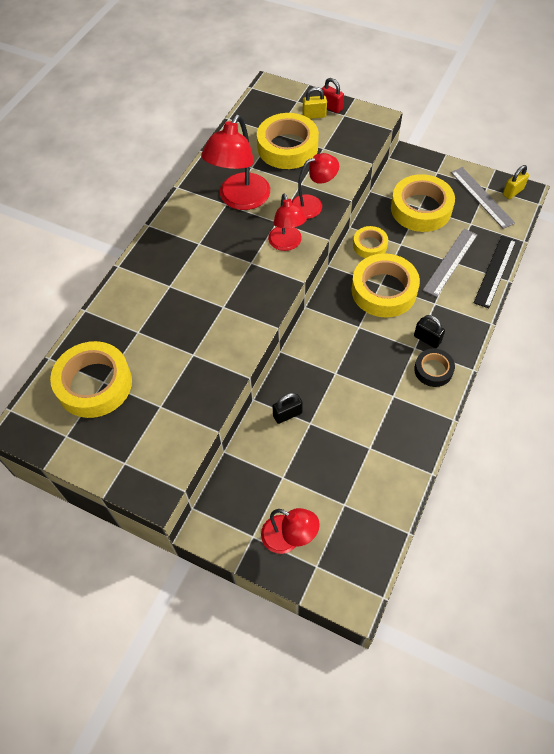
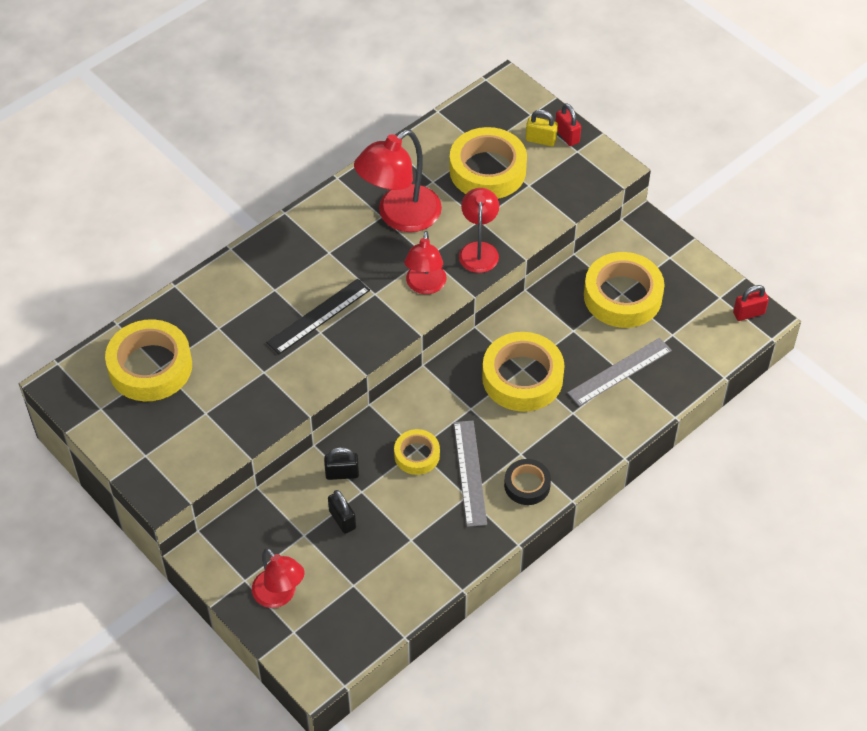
camera: 20 degrees right, 5 degrees down
(313, 205) = (479, 250): red lamp -> red lamp turned 90 degrees counterclockwise
(370, 245) = (536, 319): yellow tape -> yellow tape (417, 455)
(427, 339) = (540, 449): black padlock -> black padlock (342, 519)
(481, 197) = (705, 307): grey ruler -> grey ruler (470, 473)
(495, 271) = (666, 400): black ruler -> black ruler (318, 316)
(513, 192) = (748, 313): yellow padlock -> red padlock

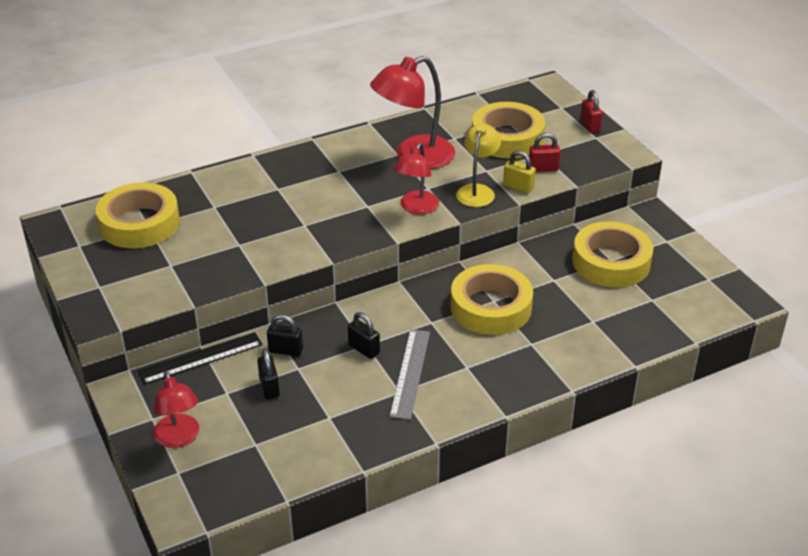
camera: 15 degrees right, 15 degrees down
(318, 316) = (308, 213): black ruler -> black ruler (201, 358)
(417, 455) = (364, 349): yellow tape -> black padlock
(479, 250) = (477, 191): red lamp -> yellow lamp
(527, 485) = (463, 394): black tape -> none
(541, 140) = (564, 125): yellow padlock -> yellow padlock (518, 187)
(619, 372) = (589, 319): grey ruler -> none
(748, 313) = (735, 296): red padlock -> red padlock (543, 168)

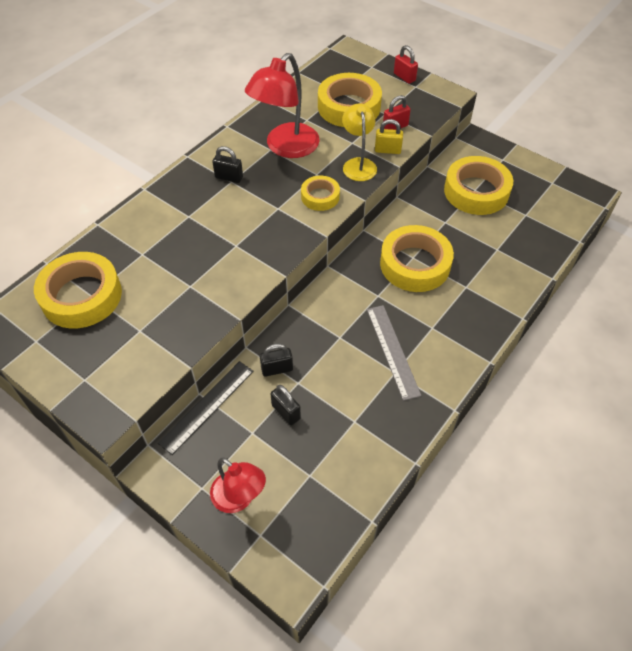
camera: 25 degrees left, 15 degrees up
(364, 349) = (341, 342): black padlock -> black padlock (229, 177)
(416, 208) = (320, 197): red lamp -> yellow tape

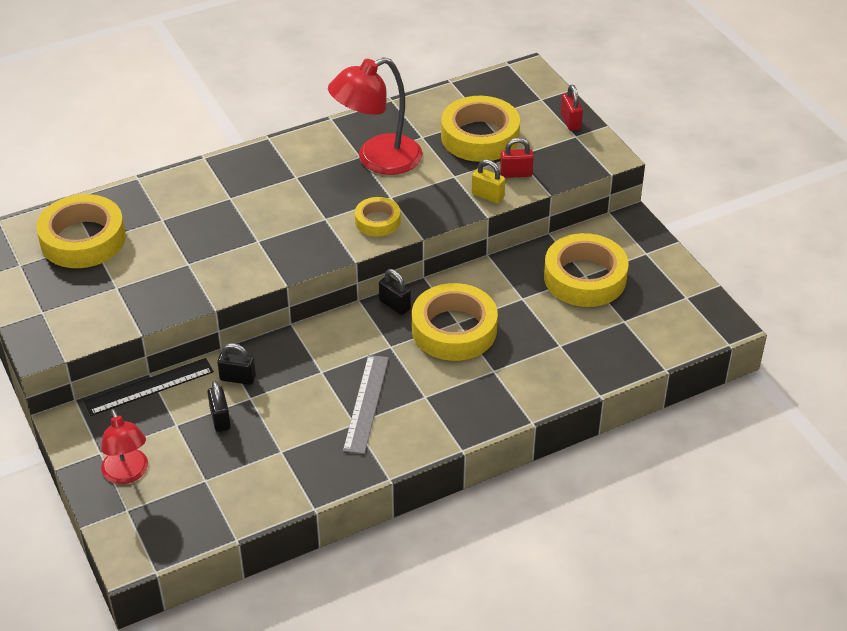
camera: 25 degrees right, 10 degrees down
(229, 177) = (296, 172): black padlock -> black padlock (395, 305)
(358, 164) = (443, 201): yellow lamp -> none

